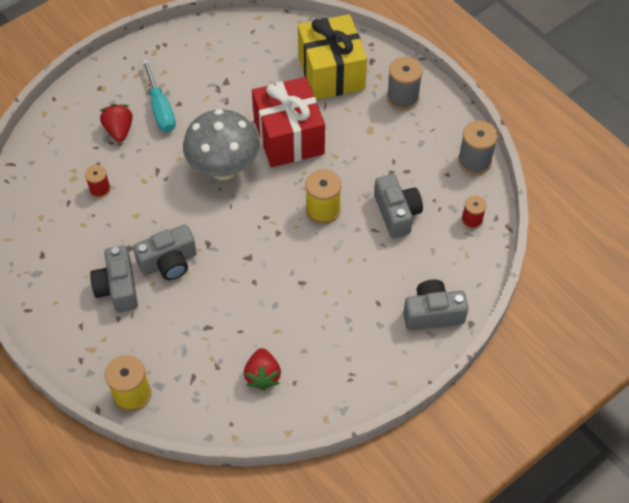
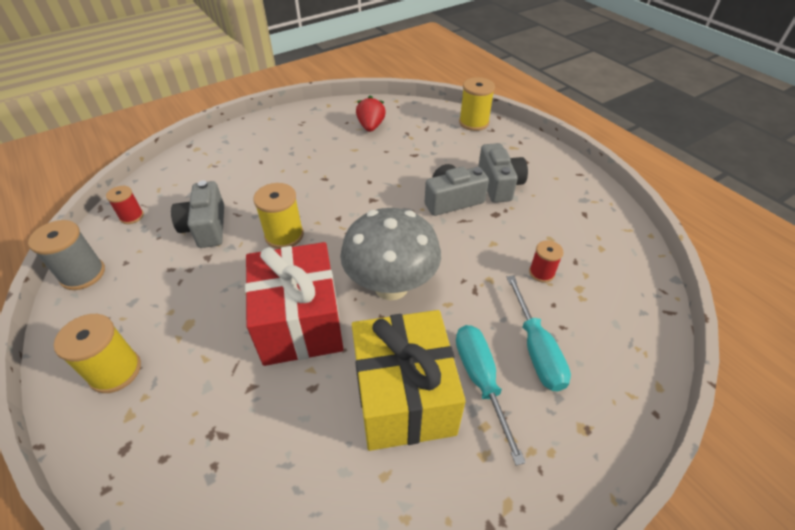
camera: 175 degrees left, 10 degrees down
(119, 130) = (536, 349): red strawberry -> turquoise screwdriver
(331, 72) = (202, 428): yellow gift -> yellow gift (404, 396)
(402, 97) = (115, 371): grey spool -> yellow spool
(432, 313) = (217, 152): grey camera -> none

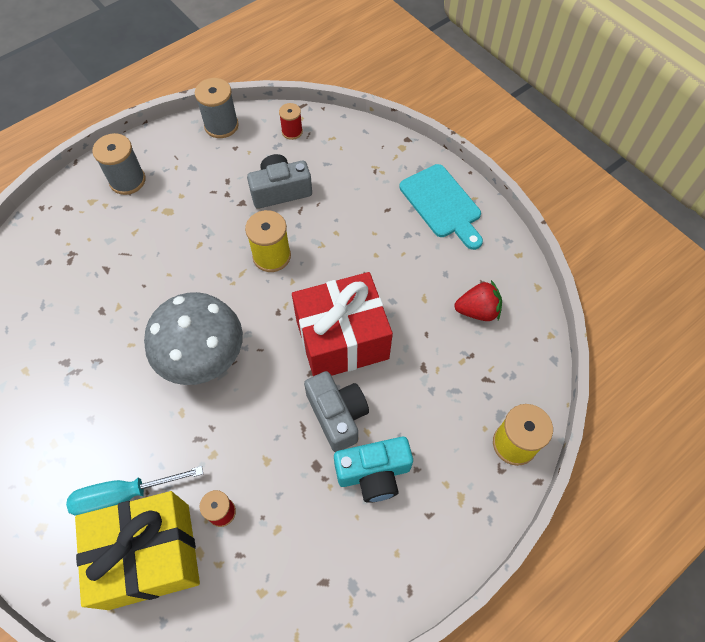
camera: 85 degrees right, 15 degrees up
(115, 371) = (127, 180): yellow spool -> grey spool
(268, 133) = (442, 204): none -> turquoise cutting board
(300, 322) = (165, 290): red gift -> red gift (342, 339)
(404, 396) = (86, 379): yellow gift -> yellow gift (149, 555)
(480, 380) = (95, 442): turquoise screwdriver -> none
(499, 184) = (373, 473): grey camera -> turquoise camera

